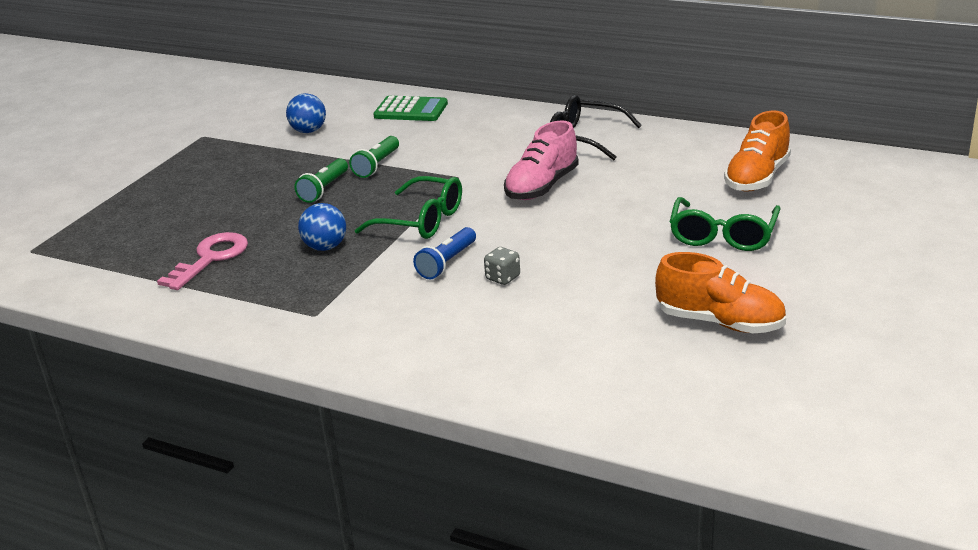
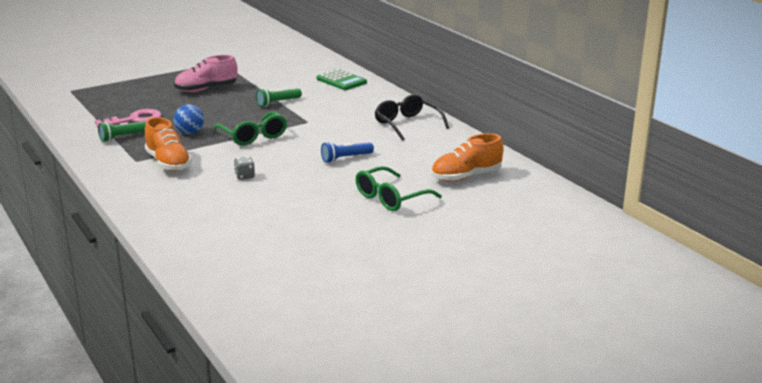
camera: 30 degrees right, 5 degrees down
(308, 131) = (274, 75): blue ball -> none
(324, 189) = (234, 106): green flashlight -> green flashlight (123, 137)
(447, 263) = (231, 160): blue flashlight -> blue flashlight (345, 158)
(542, 186) = (340, 141): pink shoe -> pink shoe (206, 89)
(720, 322) = (311, 237): orange shoe -> orange shoe (168, 163)

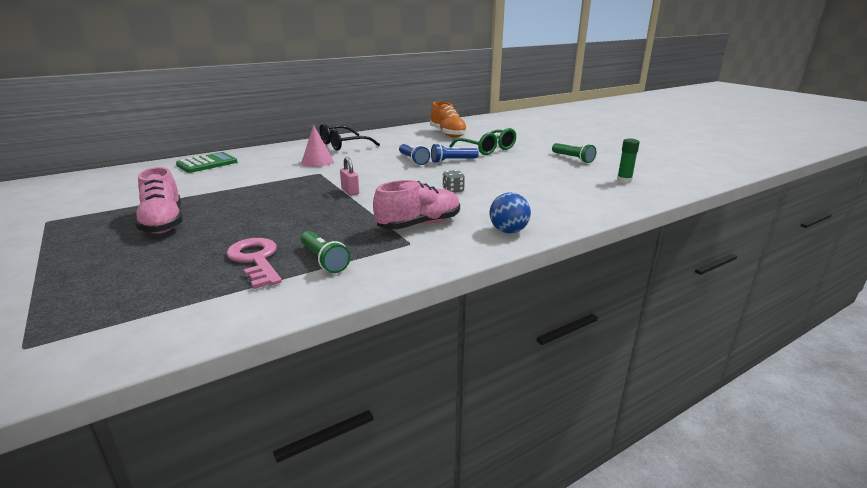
camera: 90 degrees left, 0 degrees up
(168, 163) = (419, 225): orange shoe -> pink shoe
(190, 133) = (326, 221): blue ball -> blue ball (508, 231)
(250, 269) = (624, 181): none -> green glue stick
(253, 136) = (350, 191): green glasses -> pink padlock
(277, 103) = (253, 185): green flashlight -> green flashlight (573, 159)
(341, 177) = (452, 161): none -> blue flashlight
(344, 118) = (317, 161): none -> pink cone

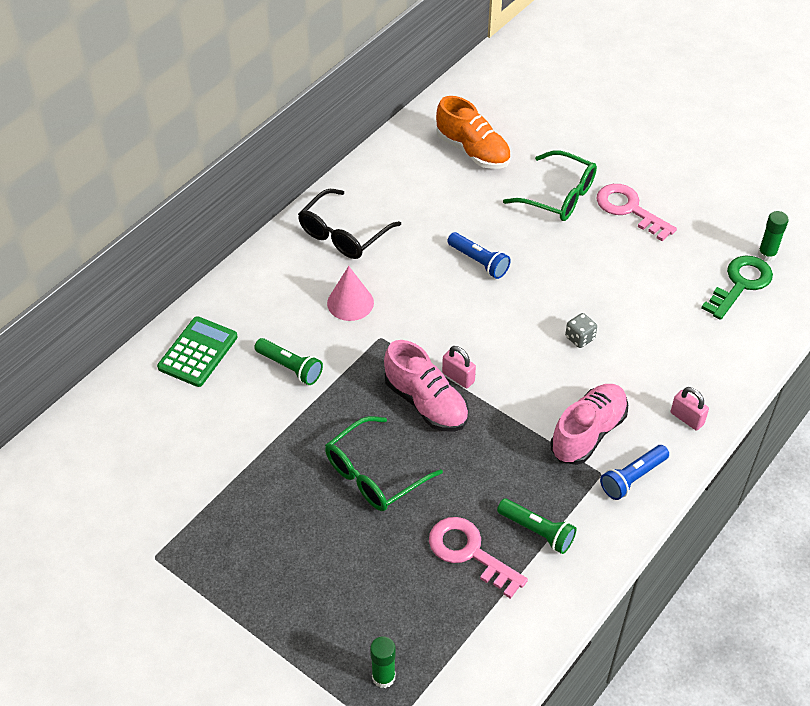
camera: 20 degrees left, 25 degrees up
(84, 310) = (383, 677): none -> green glue stick
(163, 223) = (300, 517): pink shoe -> pink shoe (426, 403)
(239, 215) = (374, 475): none -> green glasses
(452, 161) = (532, 250): blue flashlight -> blue flashlight (632, 478)
(508, 231) = (687, 418): blue ball -> pink padlock
(531, 157) = (629, 209): none -> pink key
(573, 159) = (684, 200): green flashlight -> green flashlight (290, 367)
(595, 188) = (740, 284): none -> green key

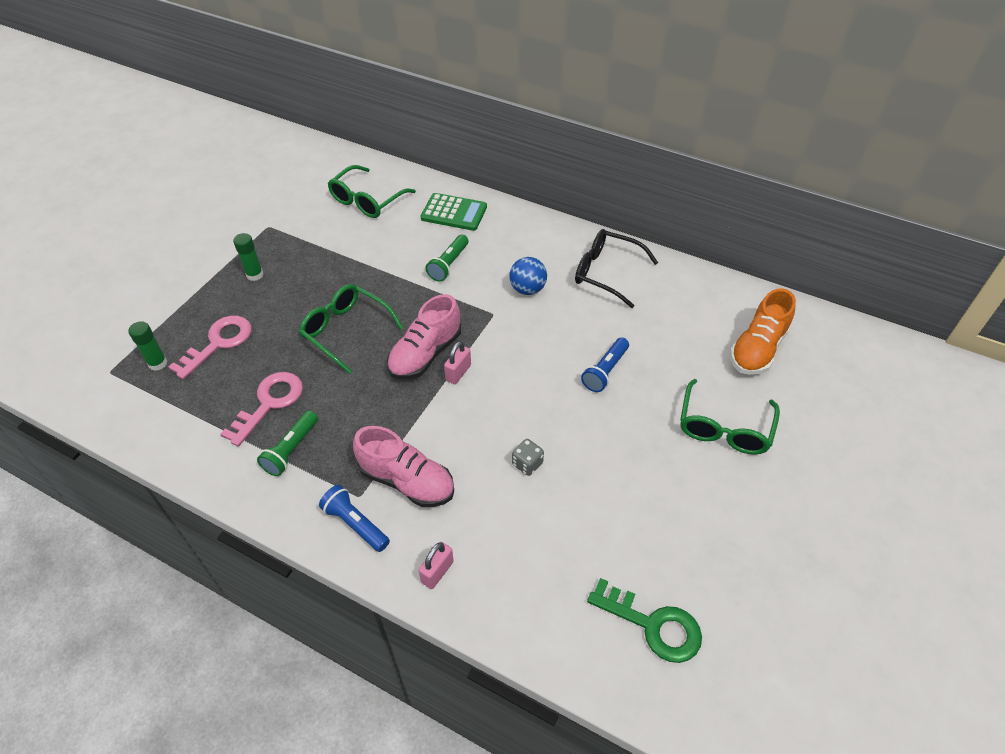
camera: 80 degrees right, 0 degrees up
(140, 441) = (367, 200): none -> green glasses
(350, 303) = (527, 289): pink cone -> blue ball
(629, 209) = (732, 496): pink key -> pink key (219, 343)
(767, 254) = (715, 657): green glue stick -> green glue stick (255, 275)

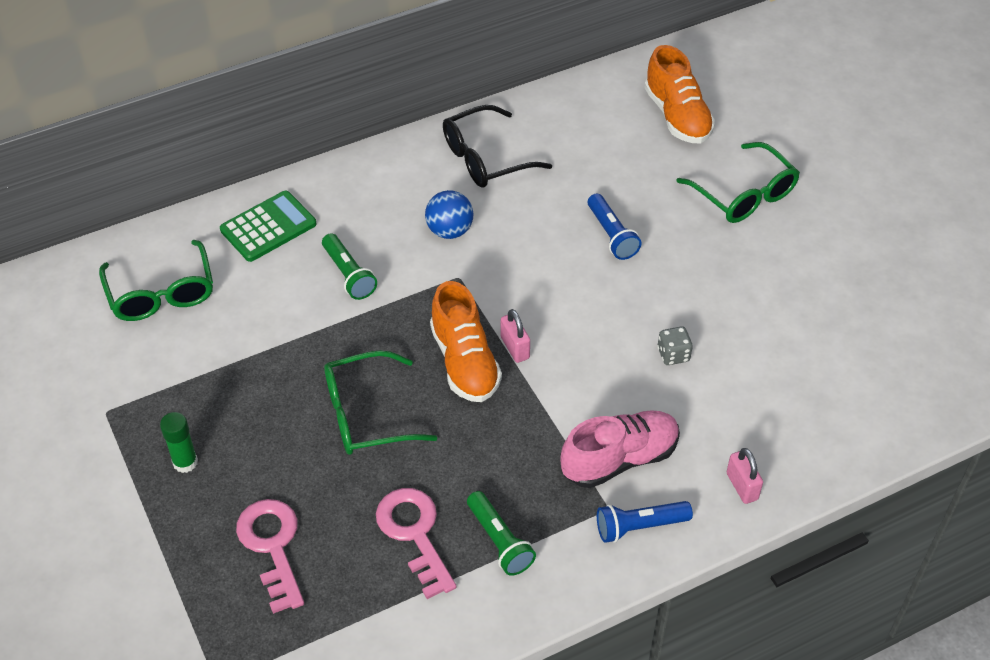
camera: 55 degrees left, 0 degrees up
(158, 363) = (249, 623): green glue stick -> none
(425, 354) = (464, 362): pink shoe -> orange shoe
(653, 625) = (898, 362): green key -> none

